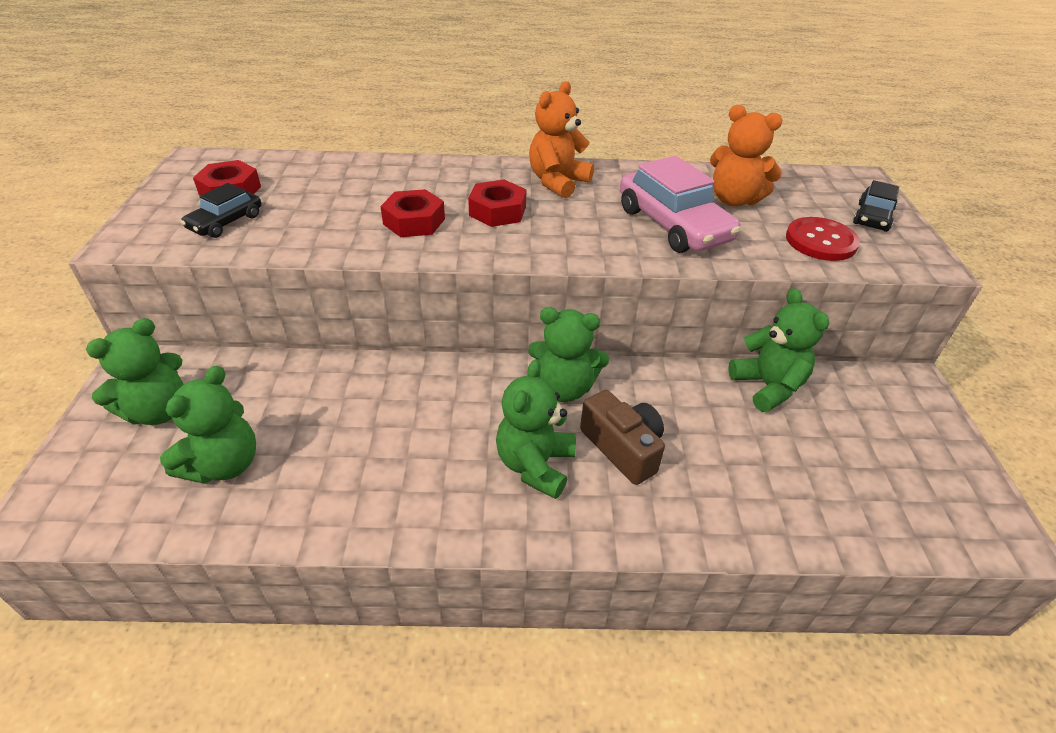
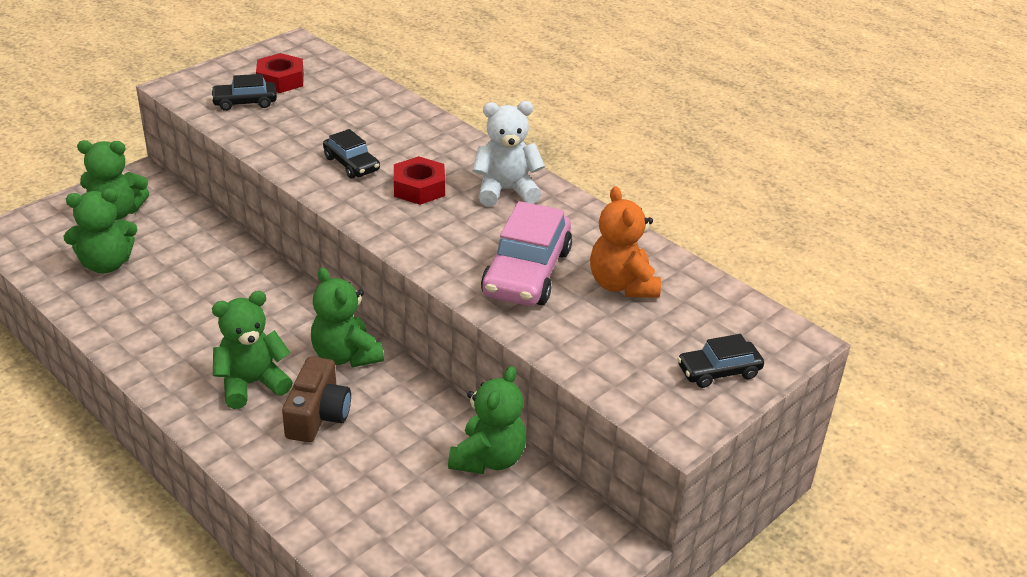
camera: 45 degrees right, 5 degrees down
(414, 221) = (351, 164): red nut -> black car
(557, 182) = (506, 190): orange teddy bear -> white teddy bear
(820, 241) = (621, 356): red button -> none

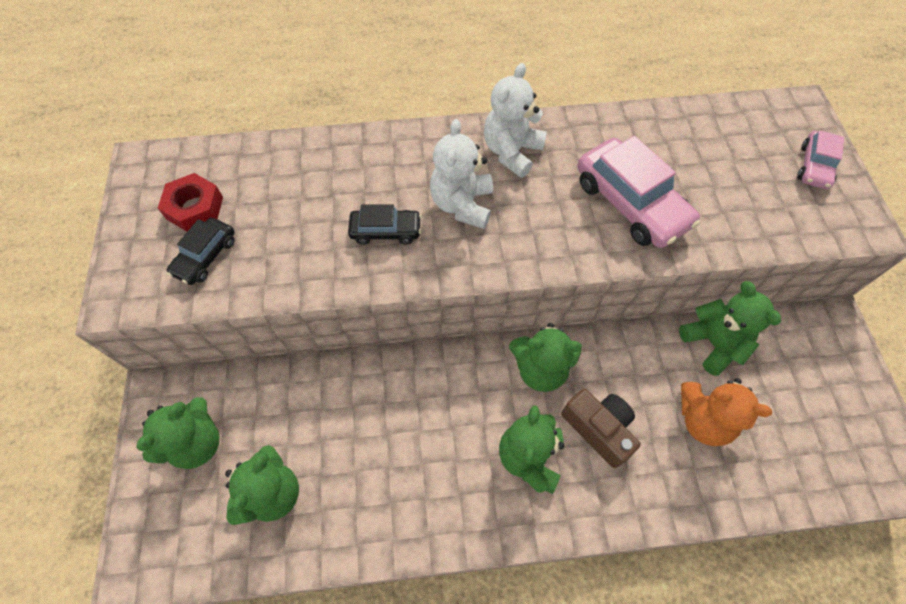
camera: 50 degrees left, 25 degrees up
(419, 188) = (462, 204): red nut -> white teddy bear
(622, 285) = (683, 157): orange teddy bear -> orange teddy bear (703, 420)
(718, 371) = (814, 166): black car -> pink car

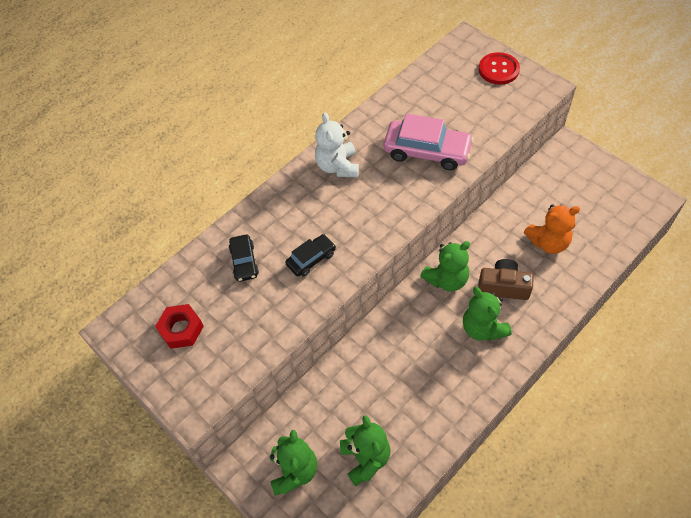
camera: 35 degrees left, 5 degrees down
(205, 256) = (220, 349): black car -> black car (244, 262)
(462, 204) = (339, 214): white teddy bear -> none
(713, 343) = (520, 199): green teddy bear -> none
(814, 166) = (498, 70): pink car -> red button

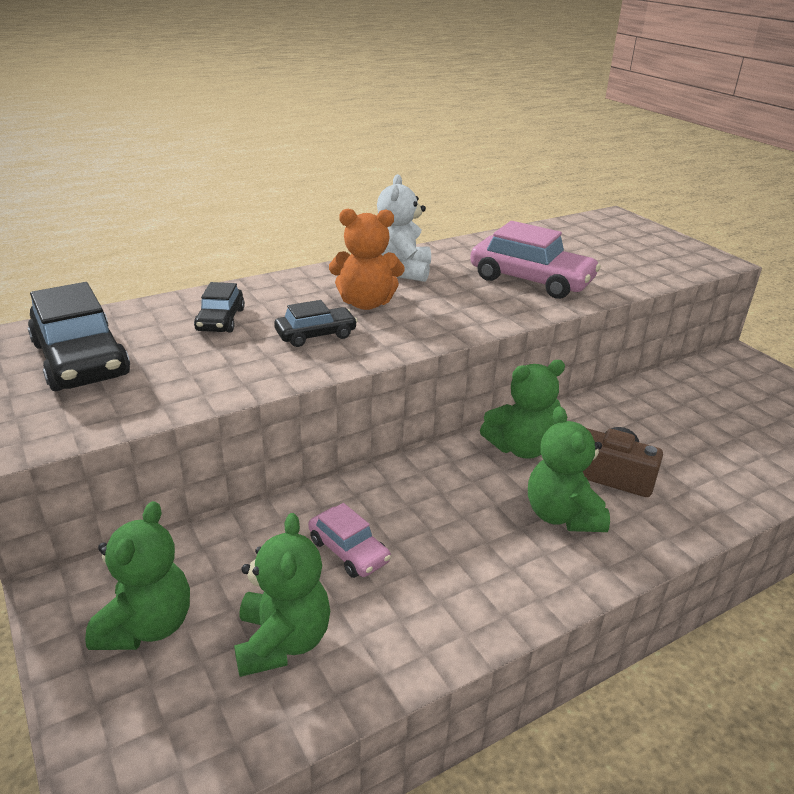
camera: 10 degrees right, 25 degrees down
(181, 329) = (81, 359): red nut -> black car
(375, 390) = (348, 550): none -> pink car
(498, 70) = (652, 240): red button -> none
(548, 242) = (695, 442): orange teddy bear -> orange teddy bear (366, 303)

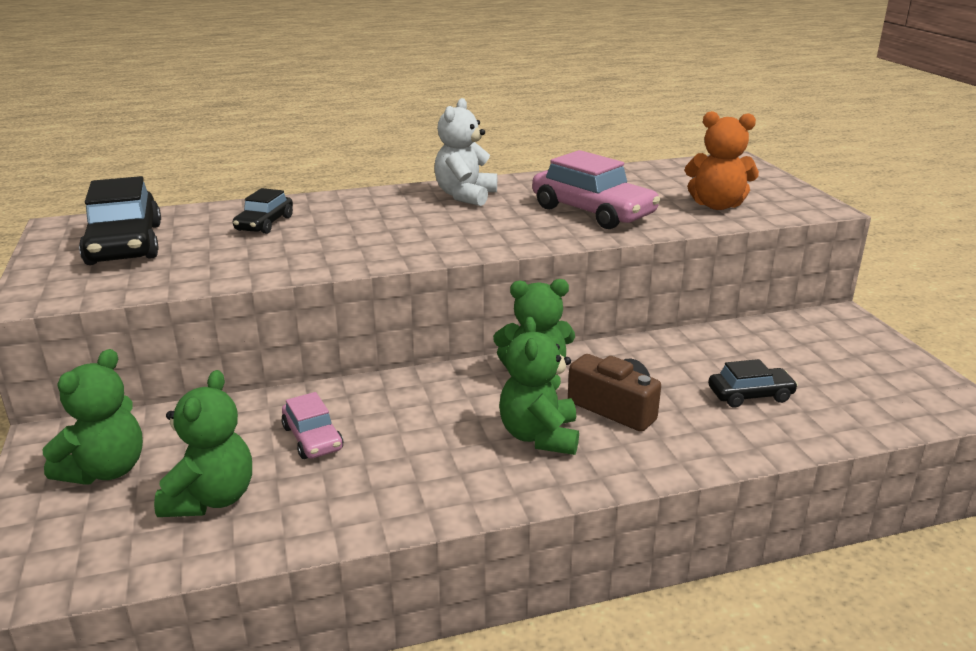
camera: 15 degrees right, 5 degrees down
(316, 335) = (342, 241): black car -> black car (750, 395)
(366, 303) = (409, 220): orange teddy bear -> orange teddy bear (717, 205)

